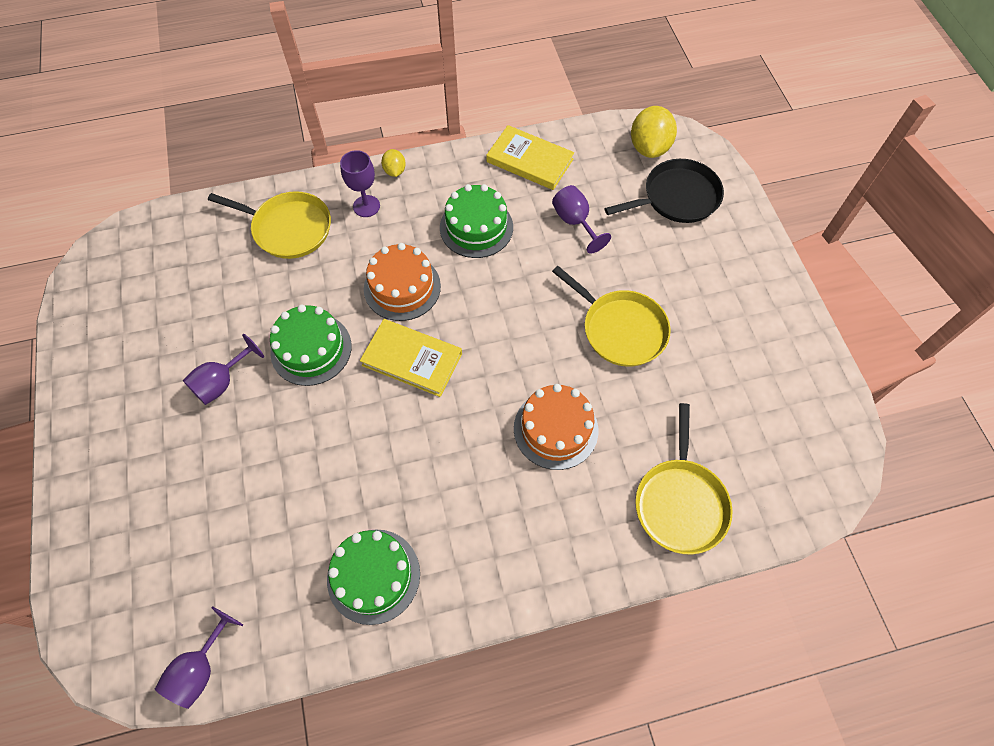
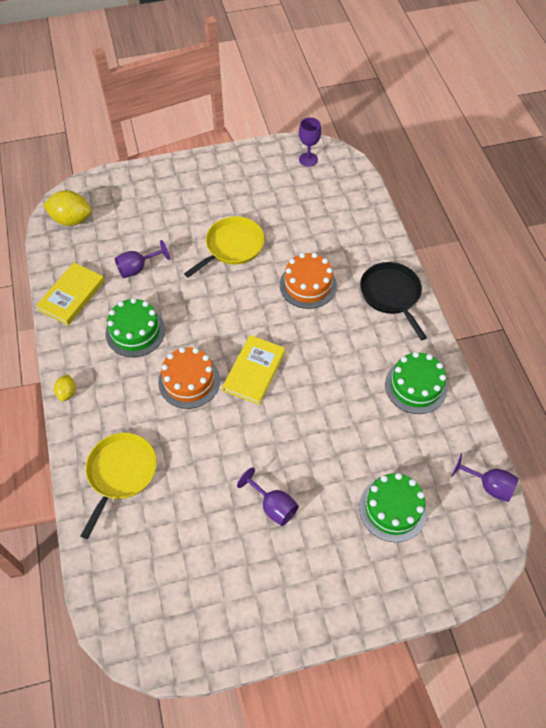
camera: 90 degrees left, 5 degrees down
(311, 349) = (244, 442): green cake -> green cake (393, 509)
(366, 206) = (103, 412): purple goblet -> purple goblet (308, 159)
(395, 171) = (67, 393): yellow lemon -> yellow lemon turned 75 degrees counterclockwise
(677, 197) = (122, 207): black pan -> black pan (391, 295)
(680, 502) = (354, 225): yellow pan -> none

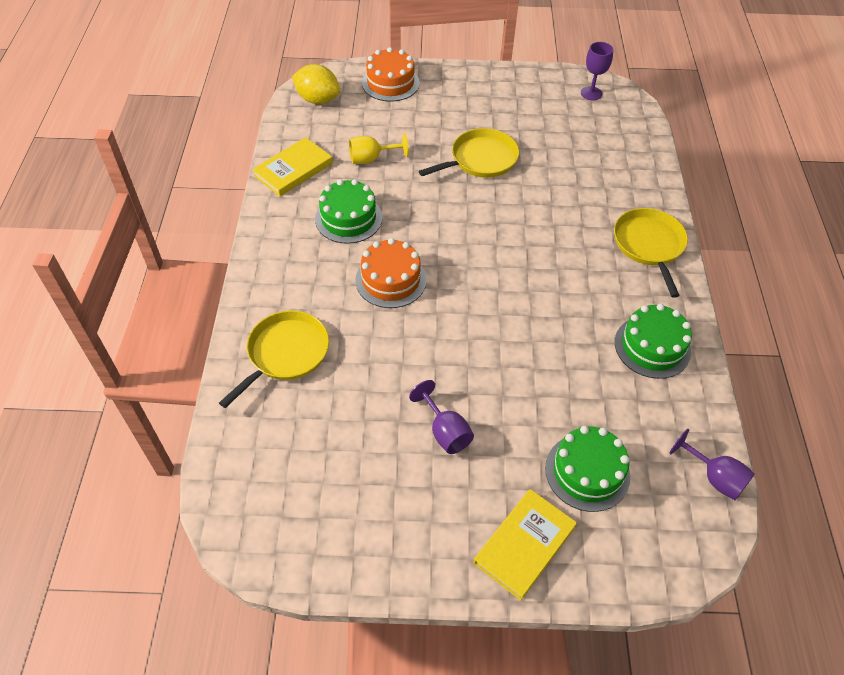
camera: 15 degrees right, 5 degrees down
(67, 393) = (256, 260): yellow lemon -> none
(138, 268) = (371, 159): purple goblet -> yellow goblet
(254, 371) = (466, 287): yellow book -> yellow book (524, 545)
(308, 285) = (554, 214): orange cake -> orange cake (390, 83)
(391, 295) = (649, 245): black pan -> yellow pan

